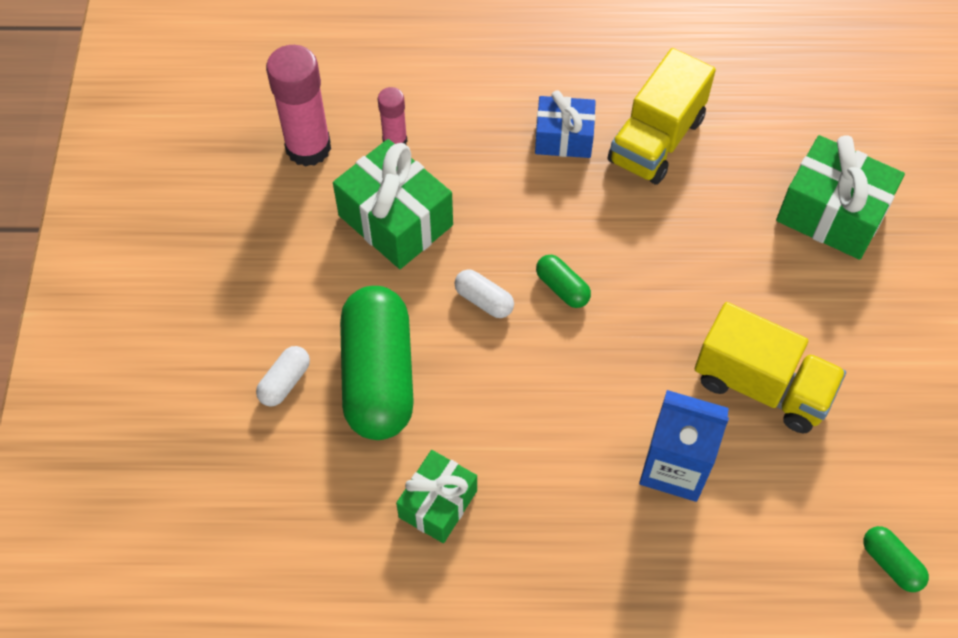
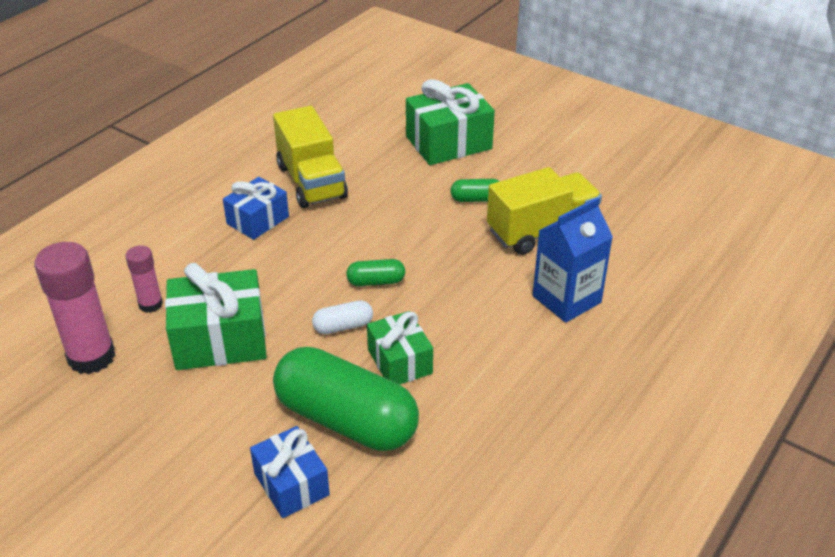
camera: 55 degrees left, 20 degrees down
(285, 382) = (291, 484): white capsule -> blue gift
(438, 504) = (490, 440): green gift -> green gift (400, 361)
(890, 563) = (710, 242): green capsule -> green capsule (476, 199)

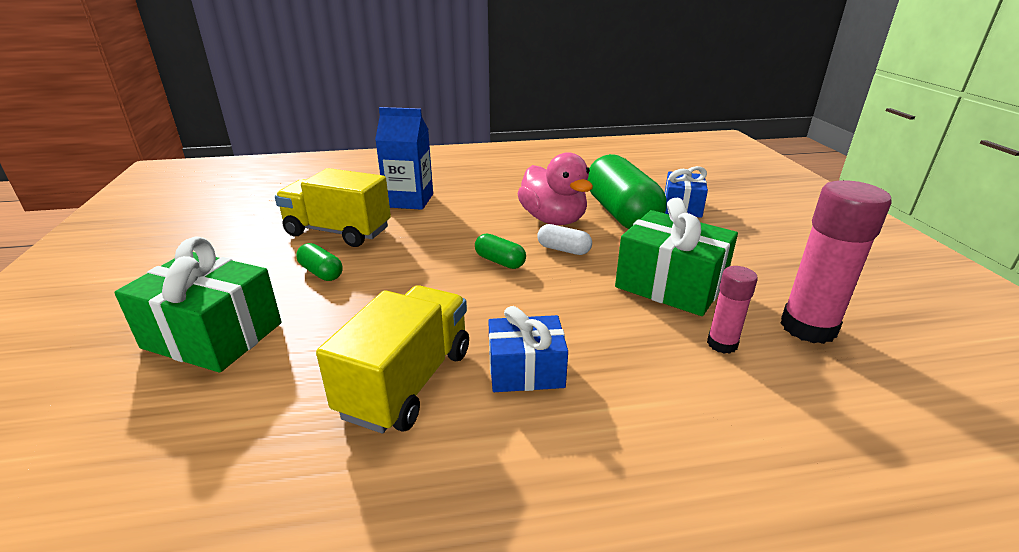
camera: 135 degrees left, 10 degrees down
(400, 361) = (553, 220): green gift -> pink duck

